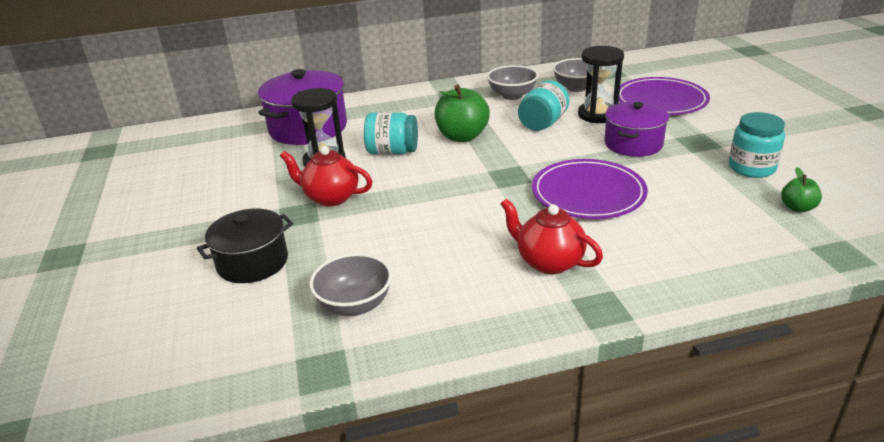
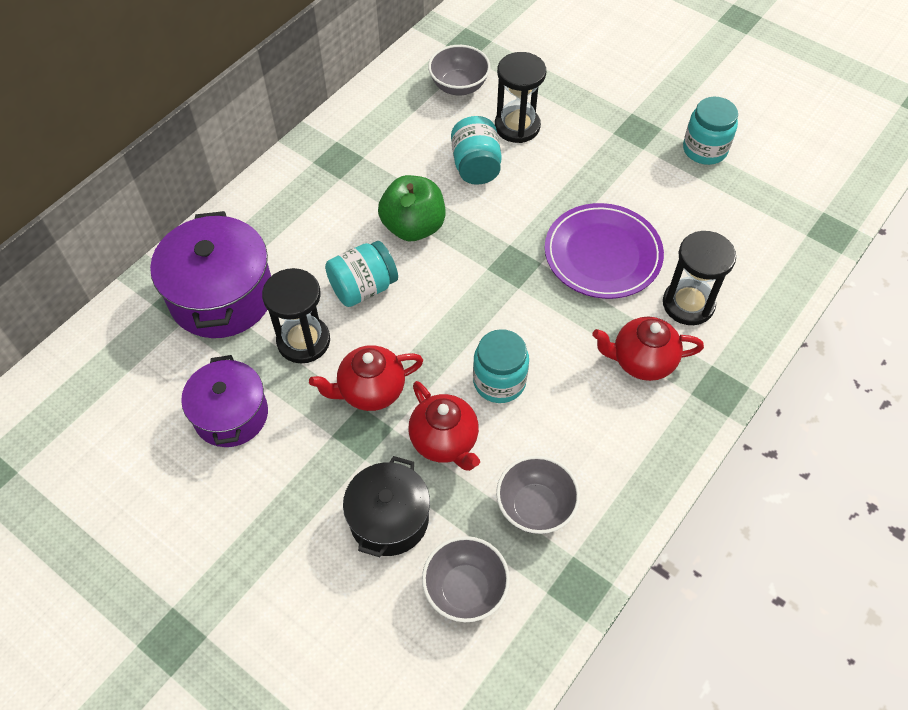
camera: 40 degrees left, 25 degrees up
(342, 241) = (444, 441): none -> red teapot
(421, 227) = (499, 381): none -> turquoise jar
(512, 95) = (402, 129): grey bowl -> grey bowl (465, 589)
(632, 246) = (688, 304): none -> black hourglass
(633, 144) = (585, 160): purple pot -> purple pot (231, 415)
(661, 100) = (558, 74): purple plate -> none
(797, 208) = (770, 188): green apple -> none

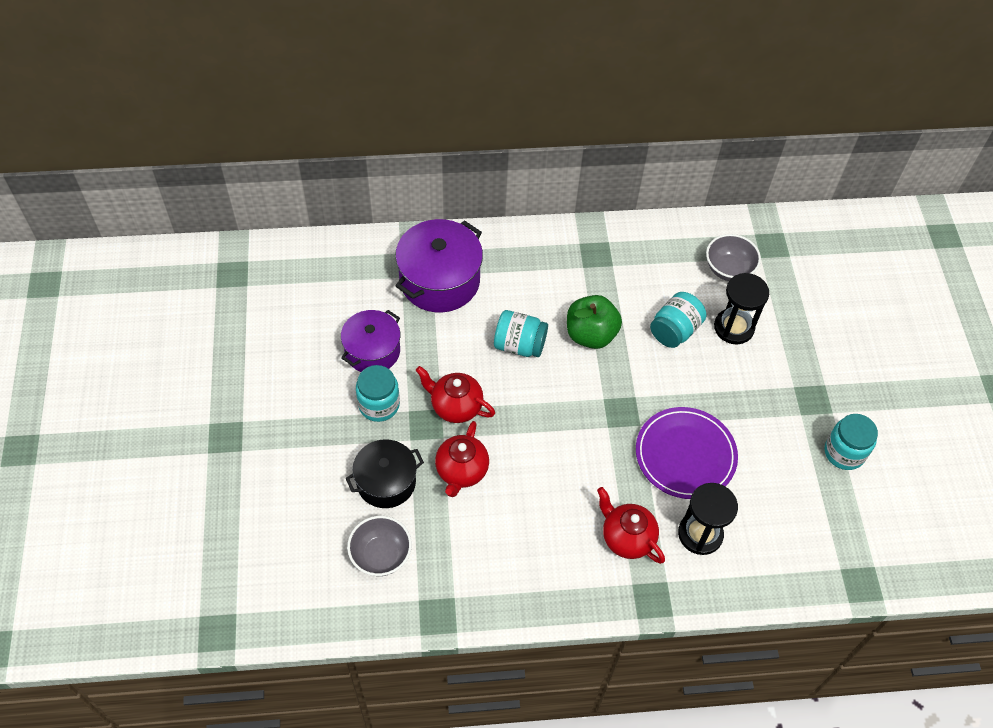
camera: 45 degrees right, 0 degrees up
(303, 341) = (453, 345): black hourglass -> none
(499, 381) = (530, 469): turquoise jar -> turquoise jar (379, 405)
(535, 507) = (466, 553): grey bowl -> none

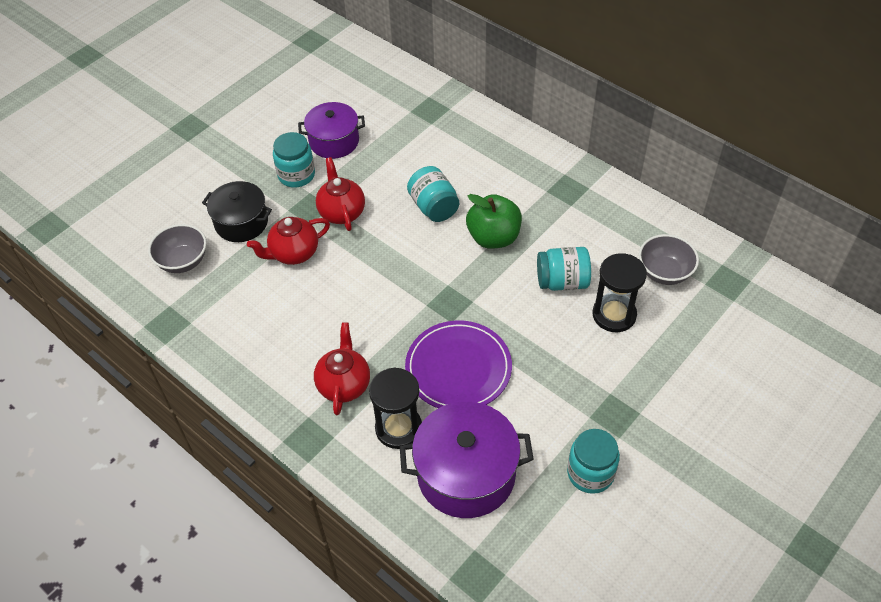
camera: 50 degrees right, 5 degrees down
(439, 280) = (432, 130): purple pot -> purple pot (466, 474)

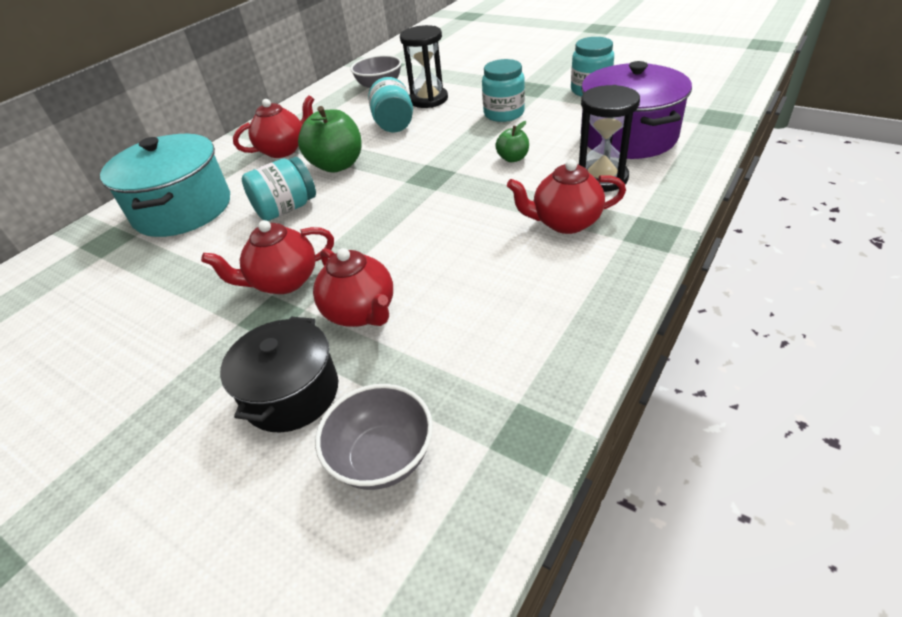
camera: 95 degrees left, 10 degrees down
(296, 175) = (194, 348): turquoise jar -> turquoise jar (504, 114)
(334, 141) = (131, 320): purple pot -> none
(458, 144) = (183, 209): none -> turquoise pot
(458, 368) = (513, 158): purple plate -> green apple
(537, 198) = (283, 150): none -> red teapot

